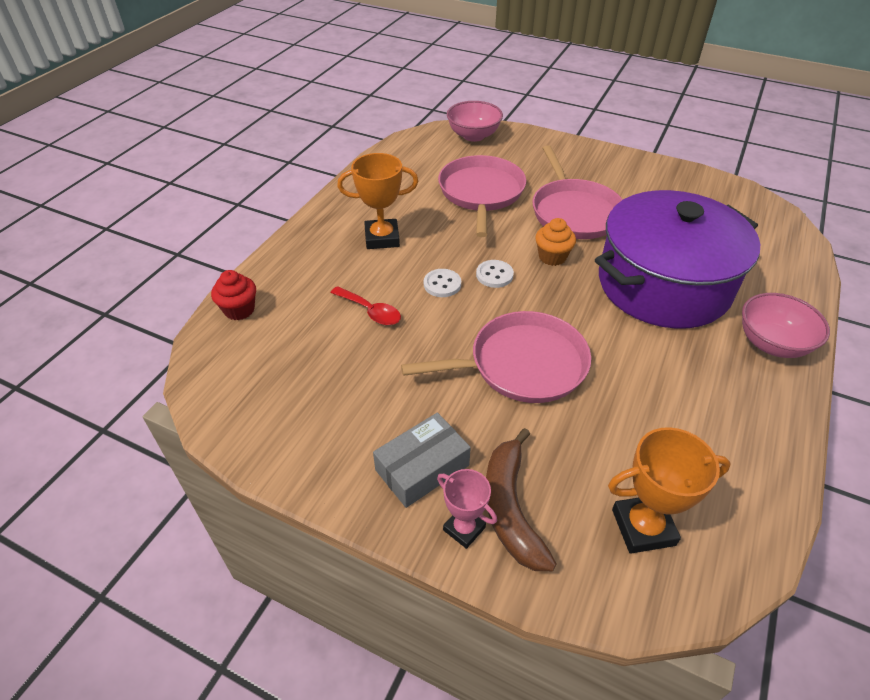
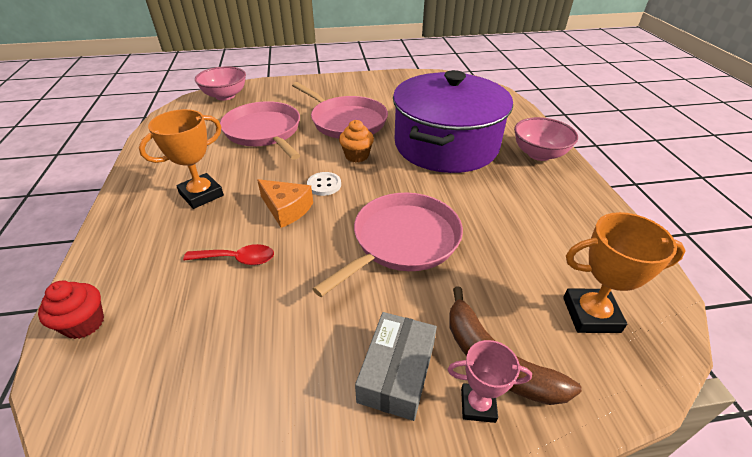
camera: 35 degrees left, 5 degrees down
(442, 284) = (286, 209): white button -> orange cheese
(643, 527) = (591, 314): orange trophy -> orange trophy turned 45 degrees clockwise

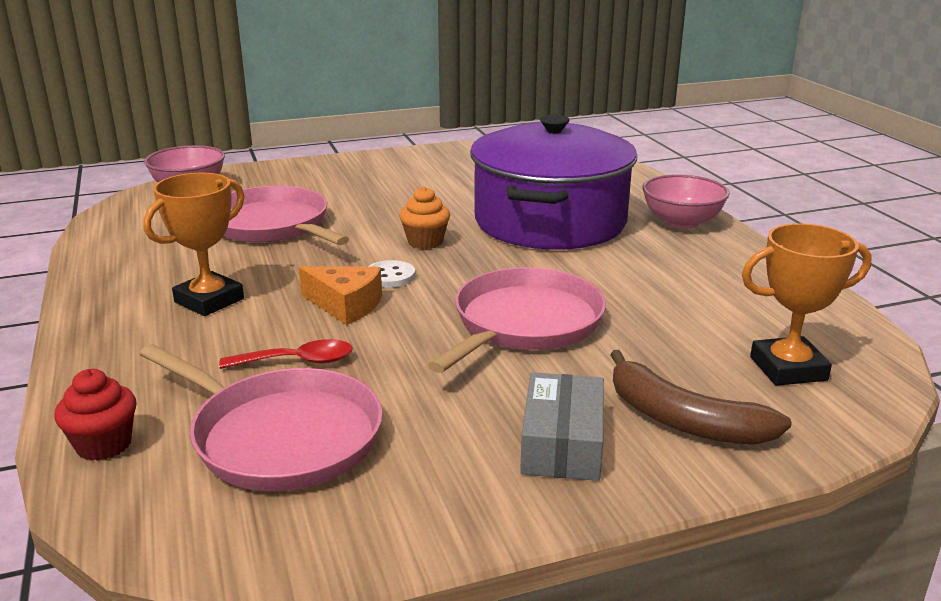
camera: 10 degrees left, 15 degrees down
(346, 121) = (393, 205): pink pan -> pink pan (280, 436)
(478, 405) = (673, 459): pink trophy -> none

